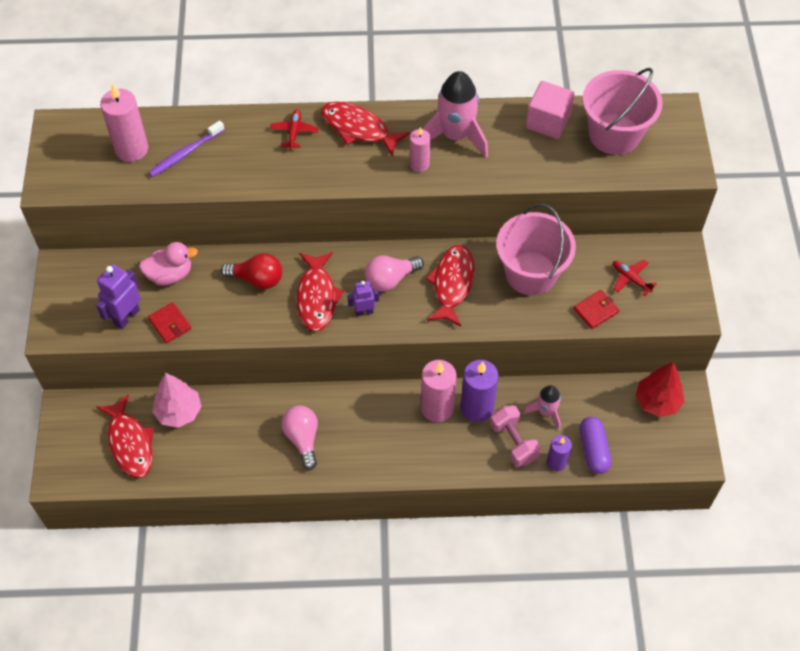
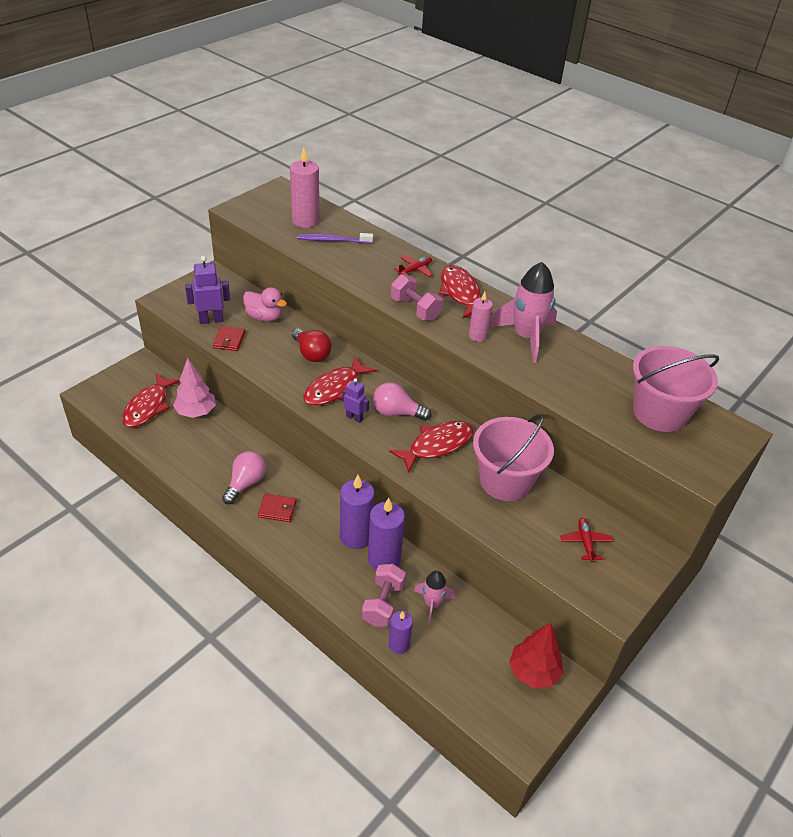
camera: 40 degrees right, 15 degrees down
(342, 176) = (415, 309): none -> pink dumbbell
(437, 408) = (355, 536): pink candle -> purple candle
(548, 121) = (611, 372): pink cube -> none
(593, 450) = (438, 661): purple capsule -> none
(596, 311) = (529, 541): red wallet -> red wallet (277, 509)

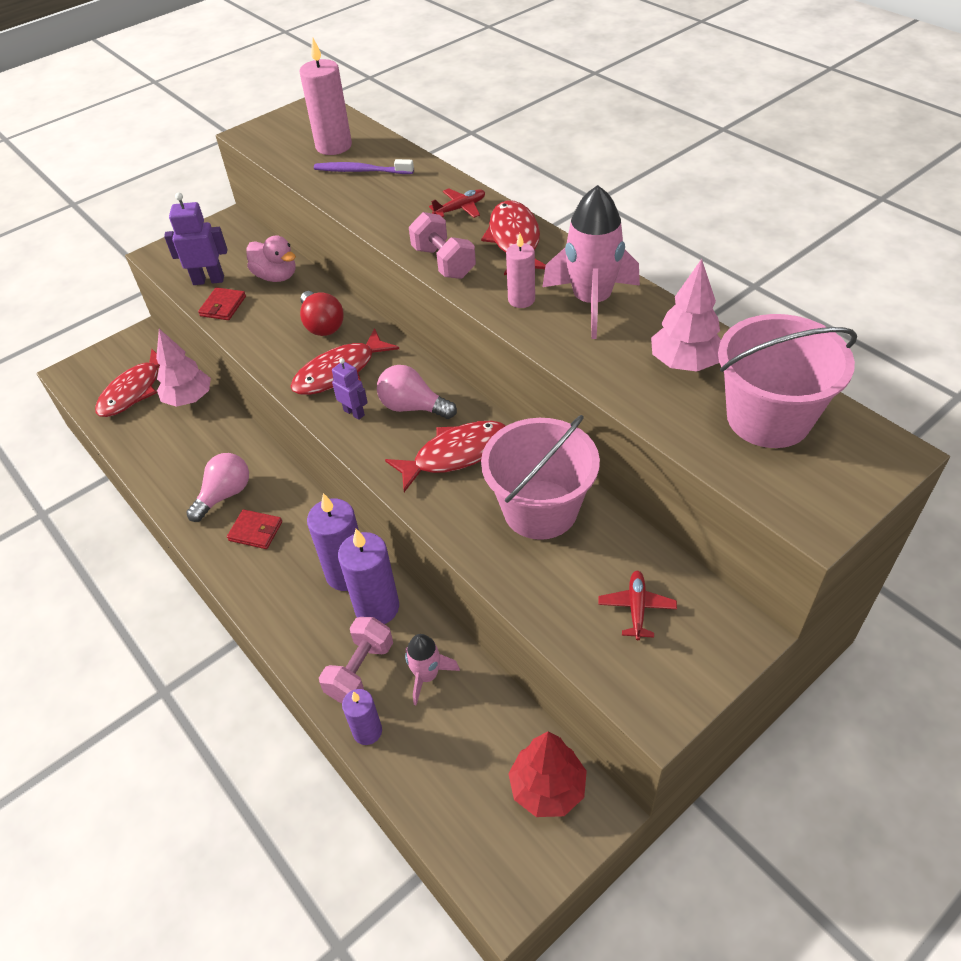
camera: 15 degrees right, 5 degrees up
(598, 378) = (684, 363): none -> pink tree

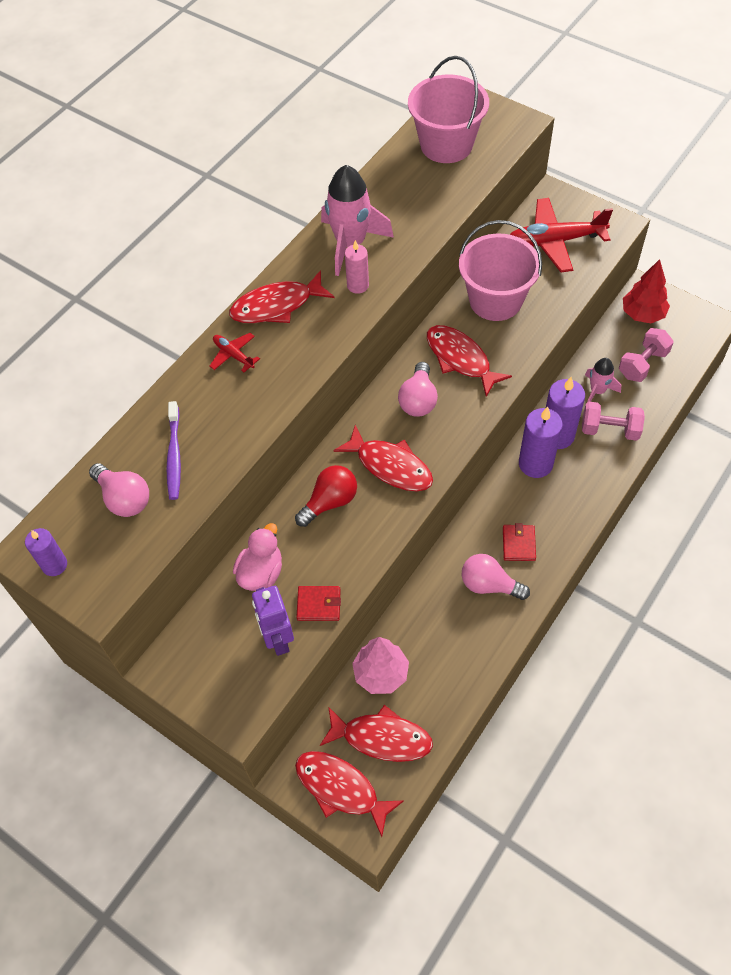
camera: 105 degrees left, 10 degrees up
(113, 361) = (341, 789): none -> red fish
(333, 146) = (124, 498): pink candle -> pink light bulb
(354, 412) = (436, 439): purple robot -> none
(367, 731) = (649, 412): purple candle -> purple candle (54, 565)
(443, 262) = (319, 347): pink dumbbell -> pink dumbbell (642, 364)
(636, 608) = (555, 241): red plane -> red plane, size x2.07
(684, 363) = (406, 187): pink tree -> none

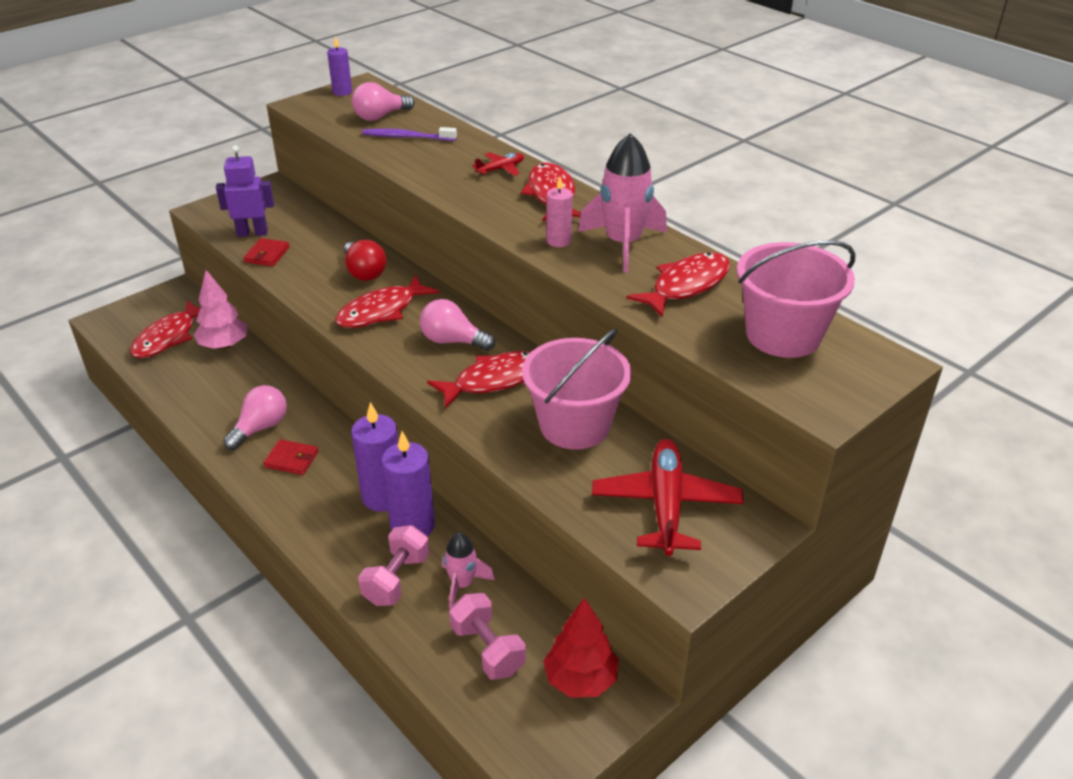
camera: 100 degrees right, 20 degrees down
(261, 572) = (319, 231): pink duck -> none
(341, 789) = (147, 311): red fish -> red fish (686, 285)

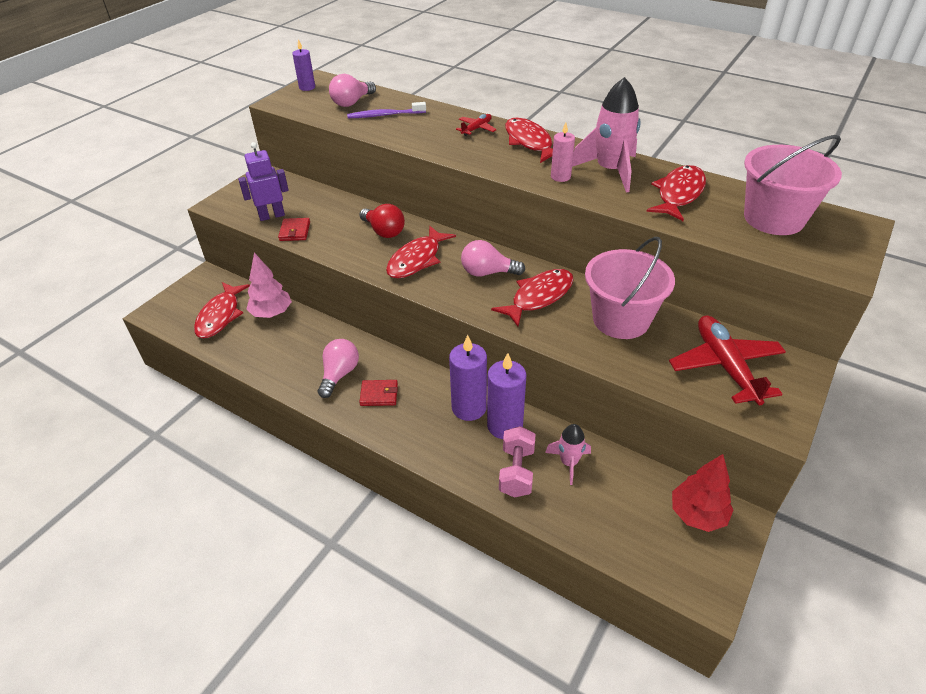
camera: 15 degrees left, 5 degrees up
(487, 649) = (617, 509): pink dumbbell -> none

